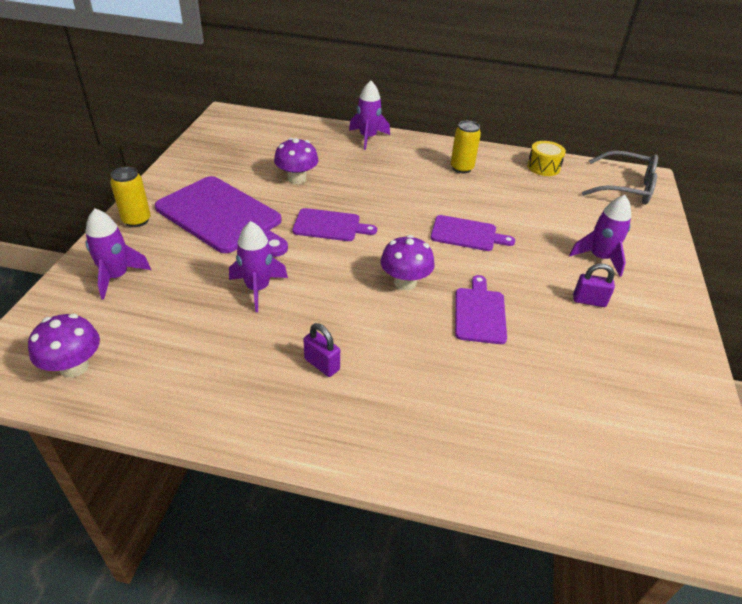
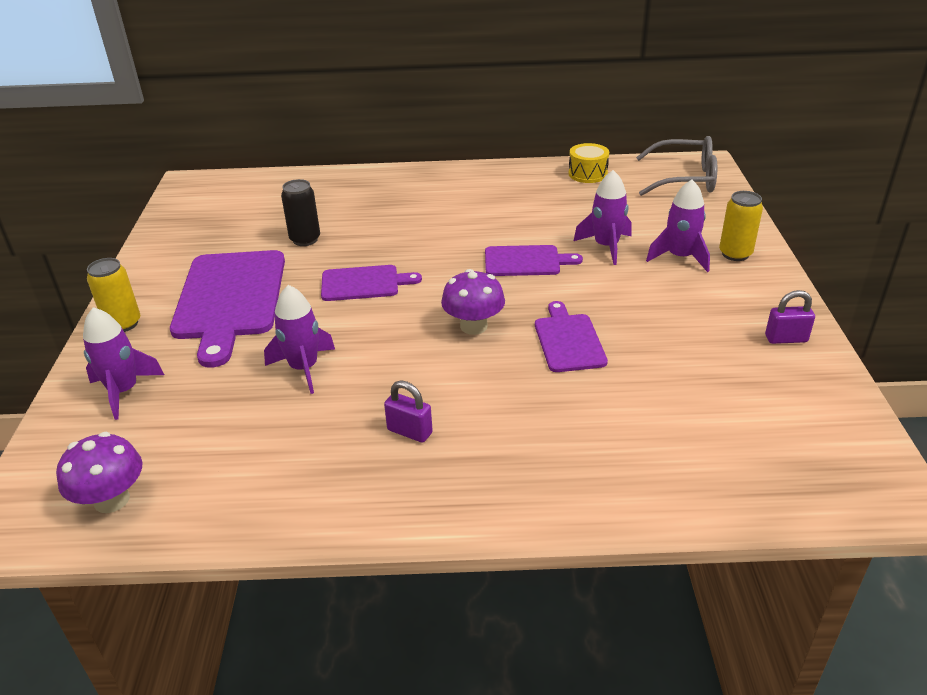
camera: 10 degrees left, 5 degrees down
(222, 217) = (230, 299): purple cutting board -> purple cutting board turned 60 degrees clockwise
(297, 179) = (305, 239): purple mushroom -> black can
(368, 138) = (373, 178): purple rocket -> purple rocket (606, 246)
(461, 168) = (495, 192): yellow can -> yellow can (735, 254)
(589, 301) = (682, 303): purple padlock -> purple padlock (786, 339)

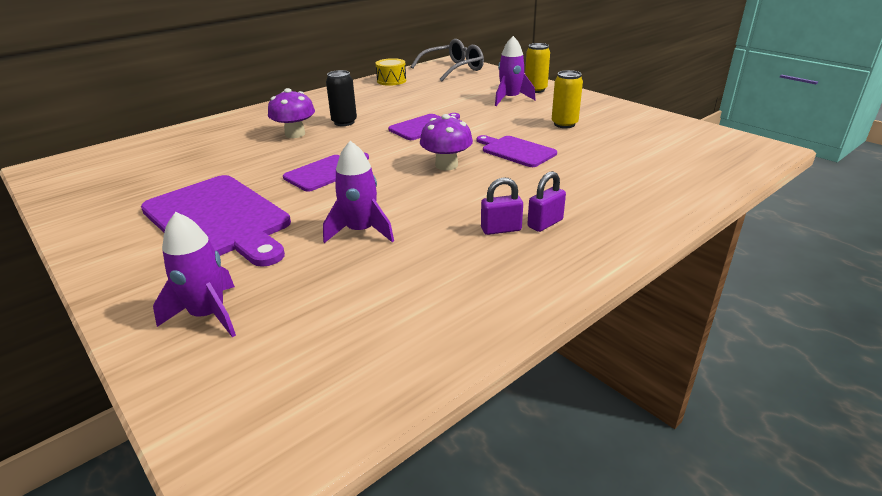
camera: 40 degrees left, 5 degrees down
(112, 500) = (328, 389): purple mushroom -> purple mushroom (295, 134)
(123, 324) = (126, 274): yellow can -> yellow can (564, 124)
(305, 239) = (231, 166): black can -> black can (344, 122)
(606, 246) = (461, 106): purple rocket -> none
(786, 339) = (620, 112): purple padlock -> purple padlock (545, 223)

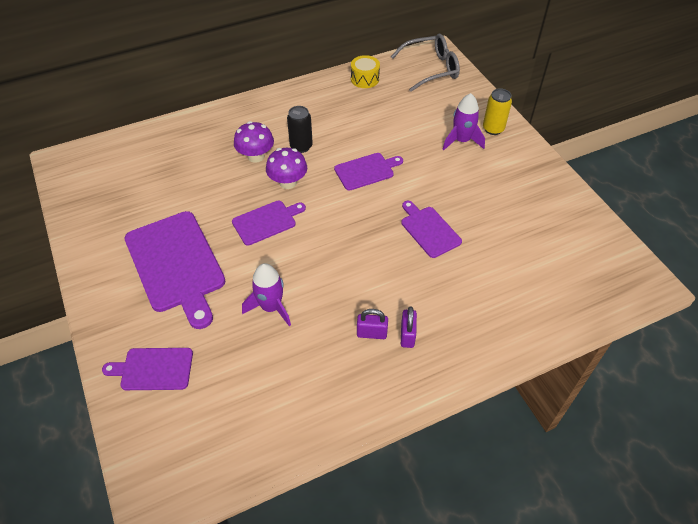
camera: 15 degrees right, 20 degrees up
(208, 315) = (153, 369): purple rocket -> purple cutting board
(446, 165) = (363, 236): purple mushroom -> purple mushroom (288, 182)
(545, 223) = (407, 335): purple padlock -> purple padlock turned 60 degrees counterclockwise
(564, 124) = (490, 197): yellow can -> none

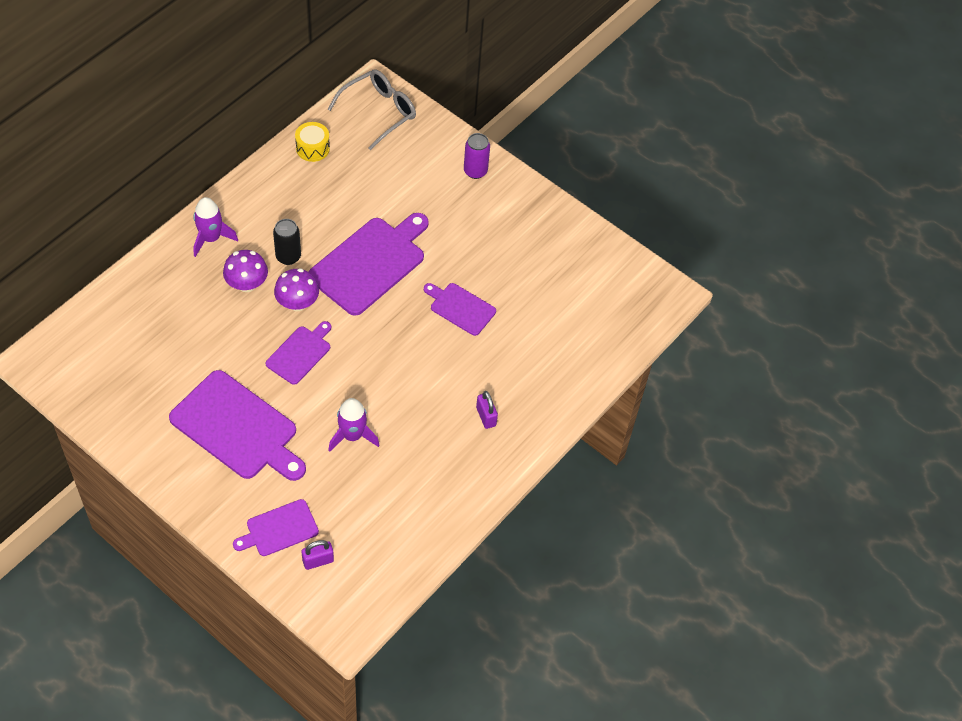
camera: 30 degrees left, 5 degrees up
(366, 171) = (370, 263): purple cutting board -> purple cutting board, size x1.84
(371, 333) = (454, 426): purple padlock -> purple padlock (318, 561)
(461, 141) = (449, 196): purple rocket -> purple rocket (211, 238)
(493, 129) = (475, 171): yellow can -> purple can

